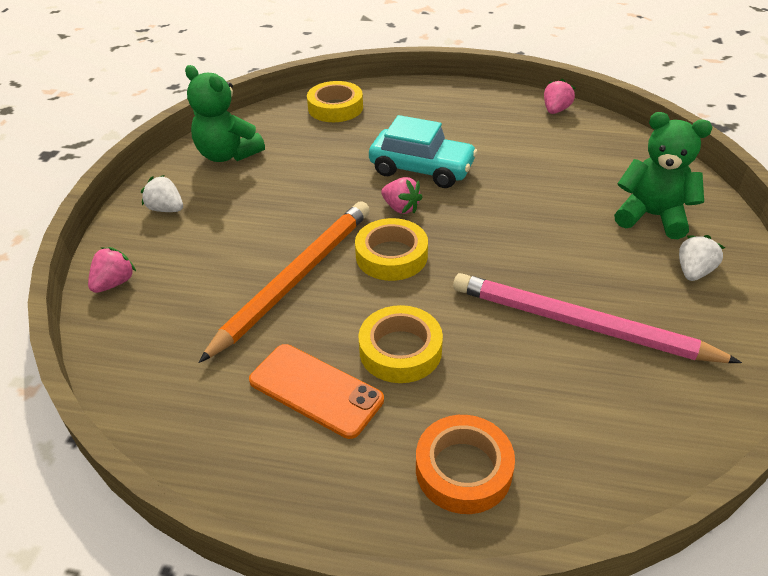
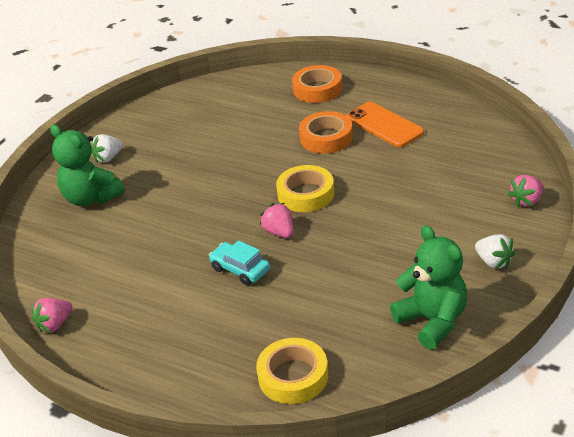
camera: 160 degrees left, 5 degrees down
(295, 279) = (384, 186): orange pencil -> none
(400, 350) = (326, 138): yellow tape -> orange tape
(422, 169) = (240, 269): turquoise car -> turquoise car, size x0.61
(581, 324) = (208, 138): pink pencil -> none

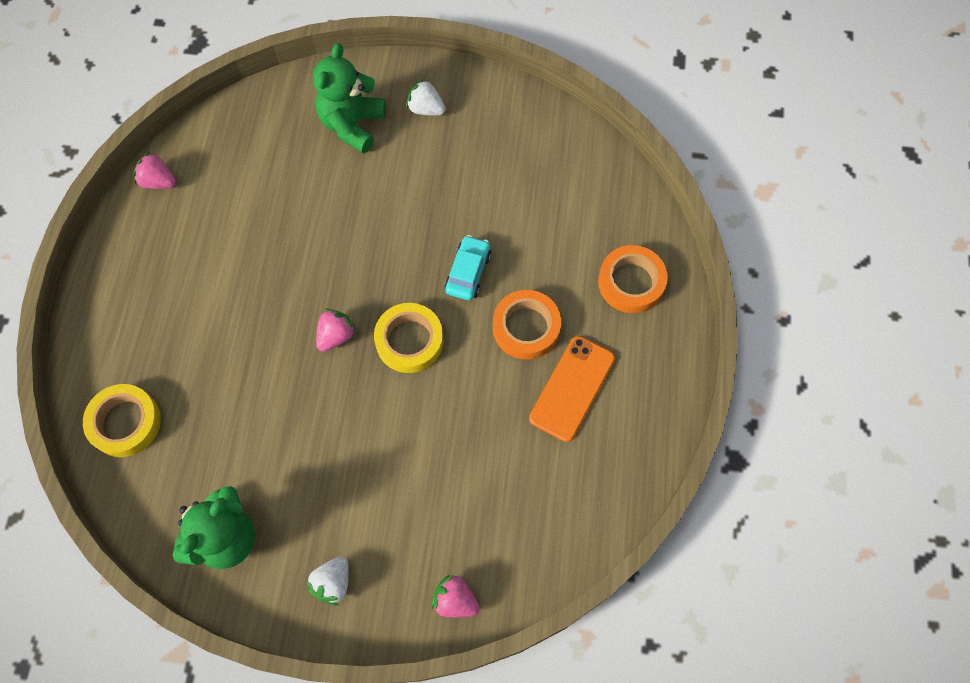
camera: 65 degrees right, 30 degrees up
(240, 269) = (267, 318): turquoise car -> turquoise car (468, 272)

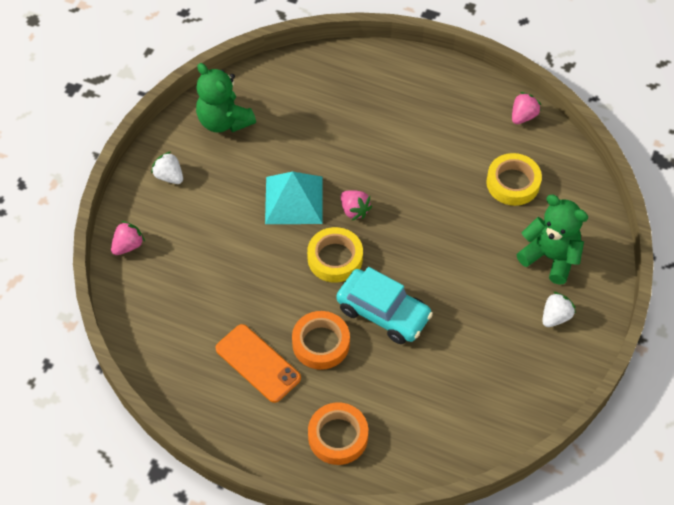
camera: 105 degrees right, 10 degrees down
(125, 423) = (326, 76): yellow tape -> yellow tape (513, 183)
(336, 410) = (294, 200): none -> turquoise pyramid
(468, 272) = (383, 313): turquoise car -> turquoise car, size x1.63

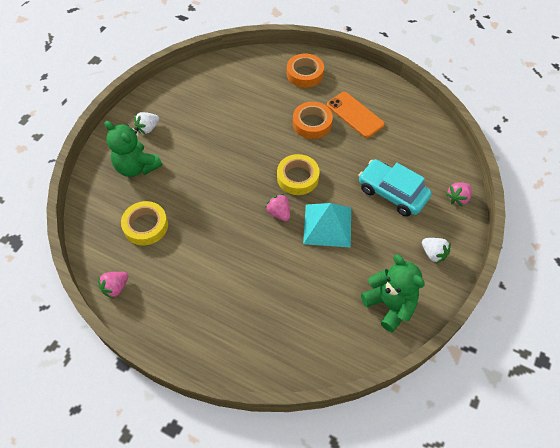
camera: 175 degrees left, 0 degrees up
(383, 313) = (267, 139): turquoise car -> turquoise car (392, 193)

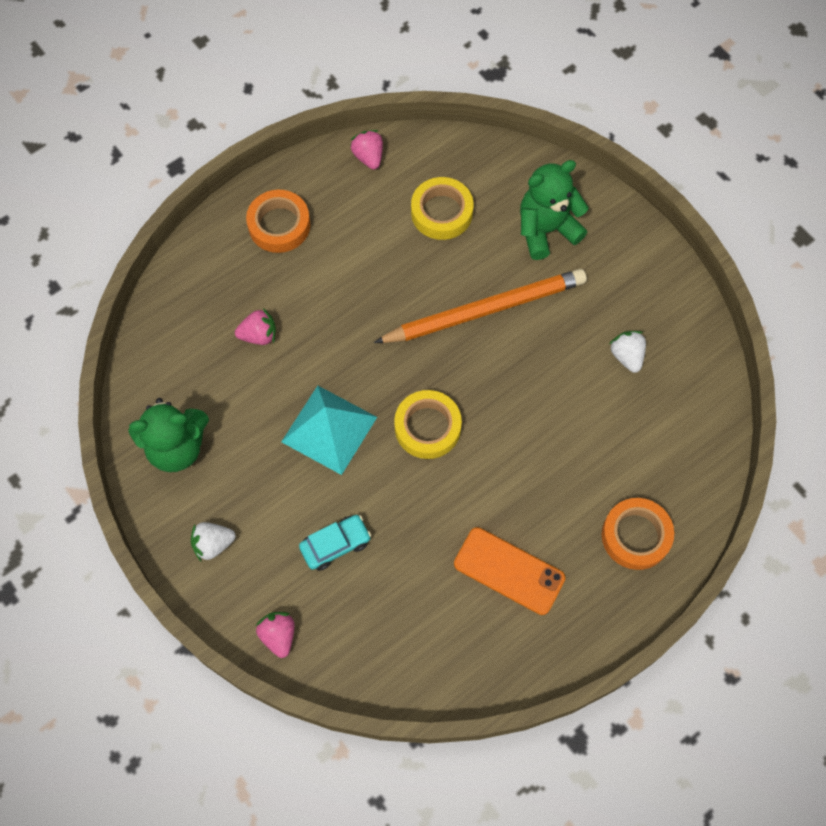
camera: 115 degrees right, 10 degrees up
(148, 128) = (614, 264): white strawberry -> white strawberry (626, 356)
(208, 178) = (484, 310): none -> orange pencil
(279, 213) = (380, 376): pink strawberry -> pink strawberry (259, 335)
(312, 123) = (521, 495): orange tape -> orange tape (279, 225)
(355, 115) = (509, 571): orange phone -> orange phone turned 45 degrees clockwise
(392, 193) = (335, 544): turquoise car -> turquoise car, size x0.61

